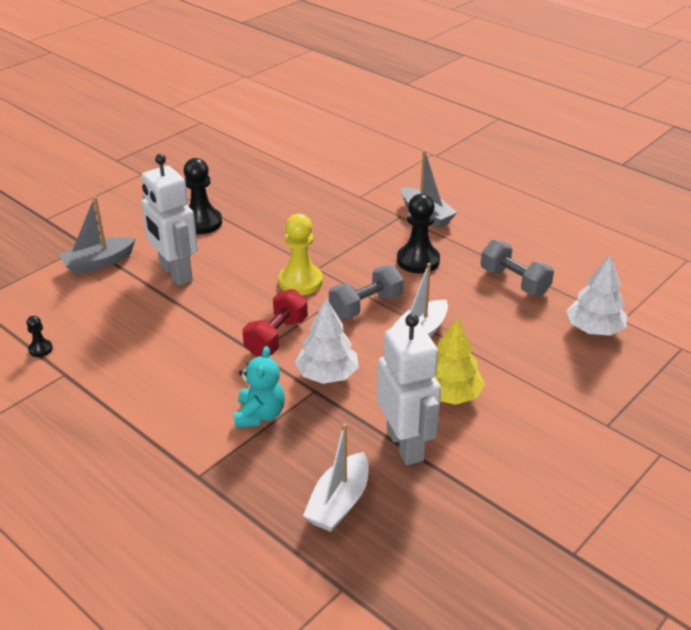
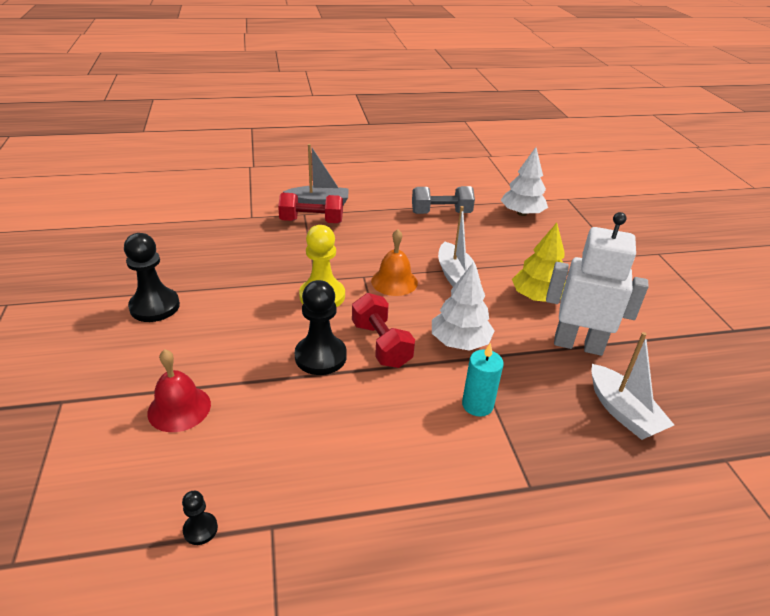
camera: 55 degrees left, 0 degrees up
(98, 263) = (110, 406): grey boat -> none
(121, 288) = (179, 408): none -> red bell
(175, 273) = (209, 360): white robot -> none
(259, 415) = (477, 405): turquoise teddy bear -> turquoise candle
(366, 306) = (394, 281): grey dumbbell -> orange bell
(394, 225) = (311, 221): none -> red dumbbell
(418, 260) = (368, 234): black pawn -> black pawn (320, 356)

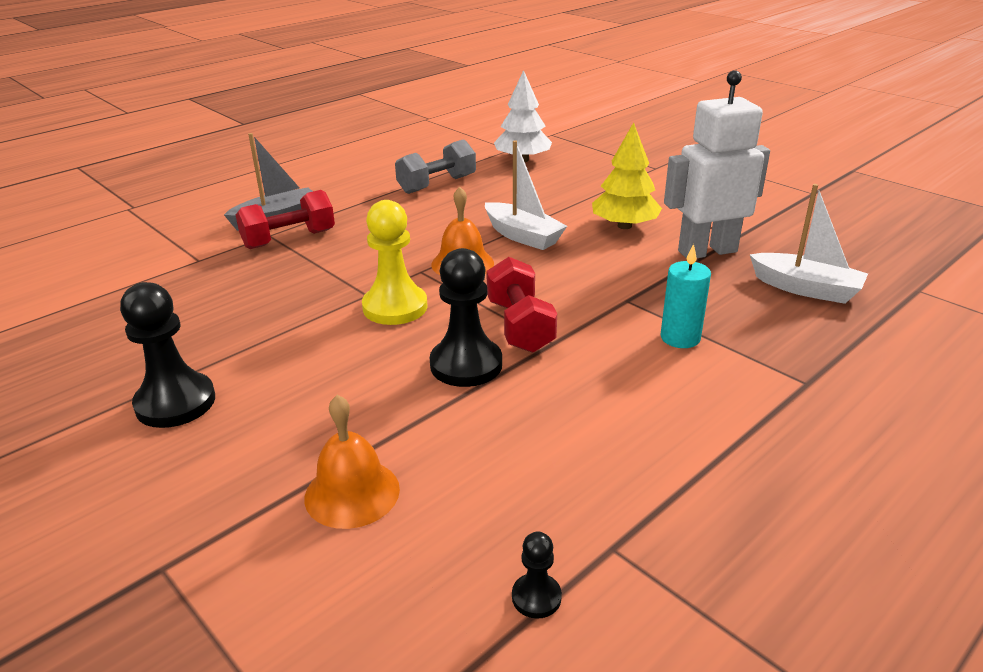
camera: 30 degrees left, 5 degrees down
(179, 408) = (352, 493): red bell -> orange bell
(381, 344) = (520, 326): red dumbbell -> red dumbbell turned 45 degrees clockwise
(460, 341) = (597, 291): white tree -> none

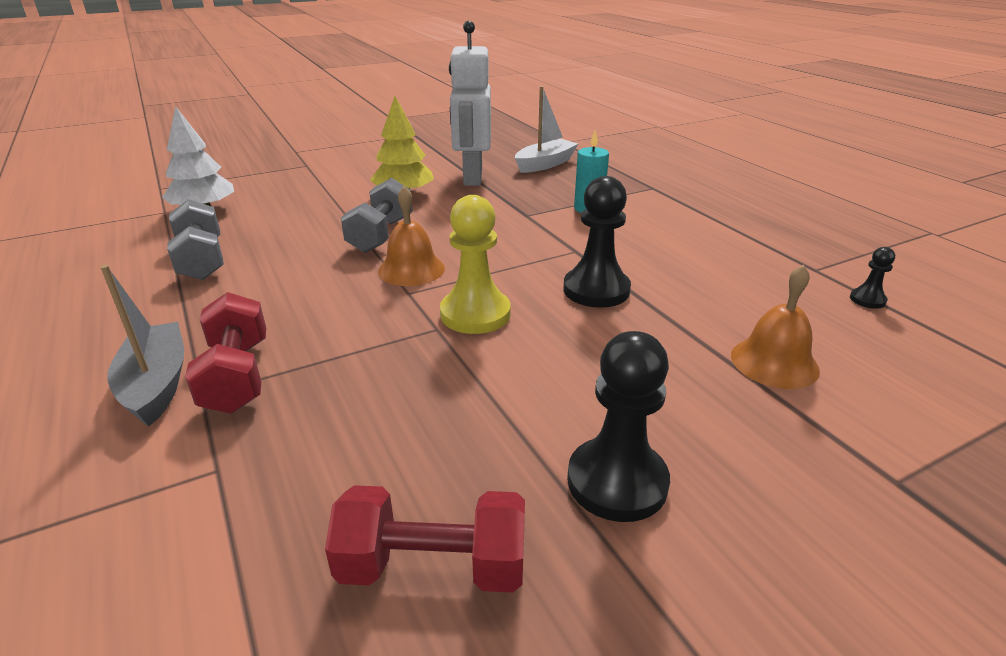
camera: 75 degrees left, 0 degrees up
(520, 326) = (544, 259): red dumbbell -> red dumbbell (433, 566)
(522, 236) = (381, 235): white boat -> grey dumbbell

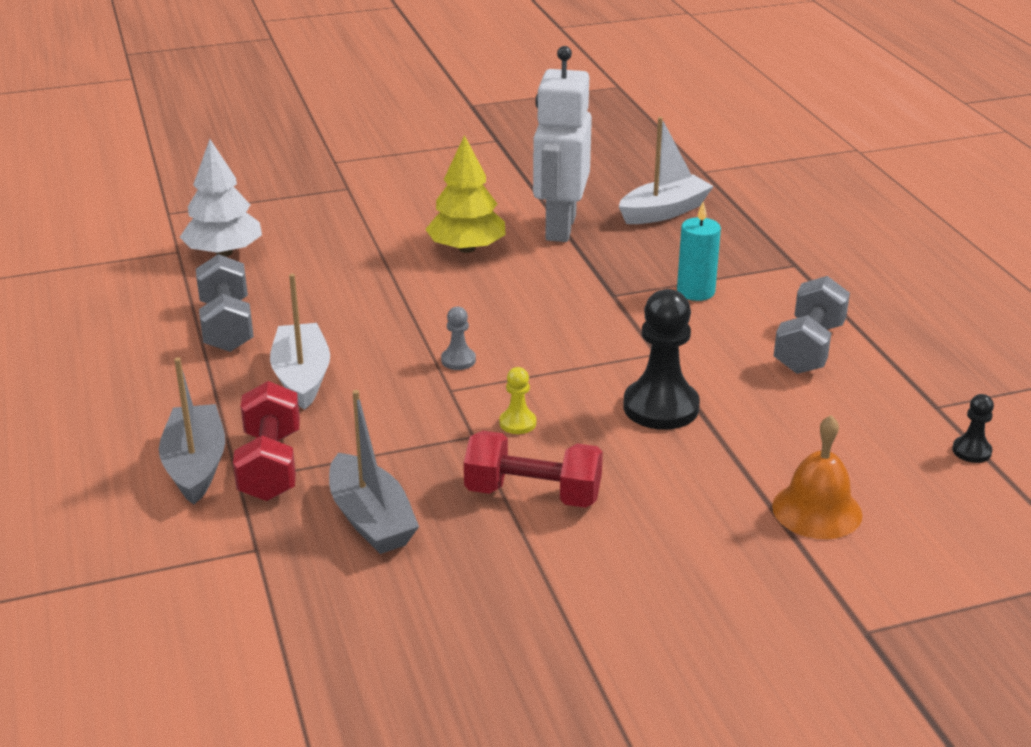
camera: 10 degrees right, 0 degrees up
(270, 294) = (302, 377): none -> white boat
(346, 420) = (371, 519): none -> grey boat
(381, 235) = (430, 309): grey dumbbell -> grey dumbbell (809, 348)
(411, 269) = (458, 360): orange bell -> grey pawn
(433, 566) = (430, 642): red dumbbell -> red dumbbell (533, 494)
(475, 314) = (517, 423): yellow pawn -> yellow pawn, size x0.48
(617, 482) = (605, 600): black pawn -> none

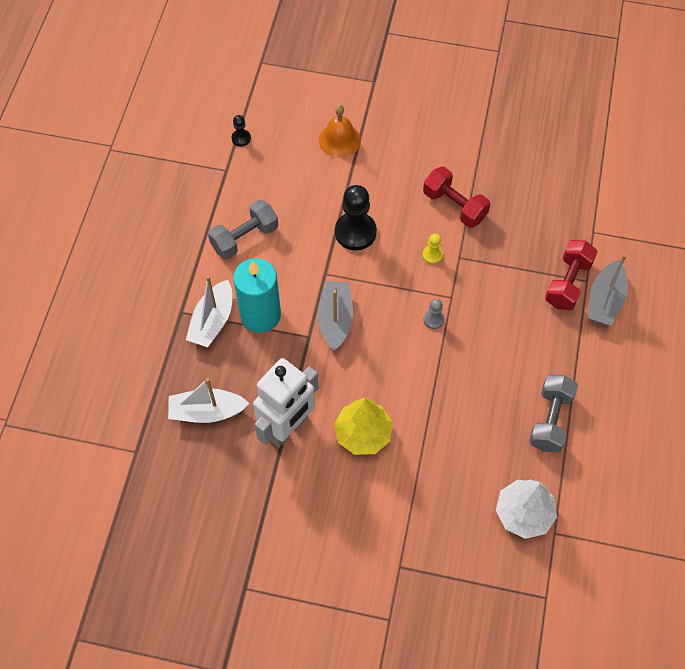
camera: 150 degrees left, 30 degrees up
(302, 377) = (525, 347): white boat -> white boat (212, 321)
(371, 519) = (535, 225): grey boat -> grey boat (335, 319)
(695, 291) = (260, 315): turquoise candle -> turquoise candle, size x1.64

